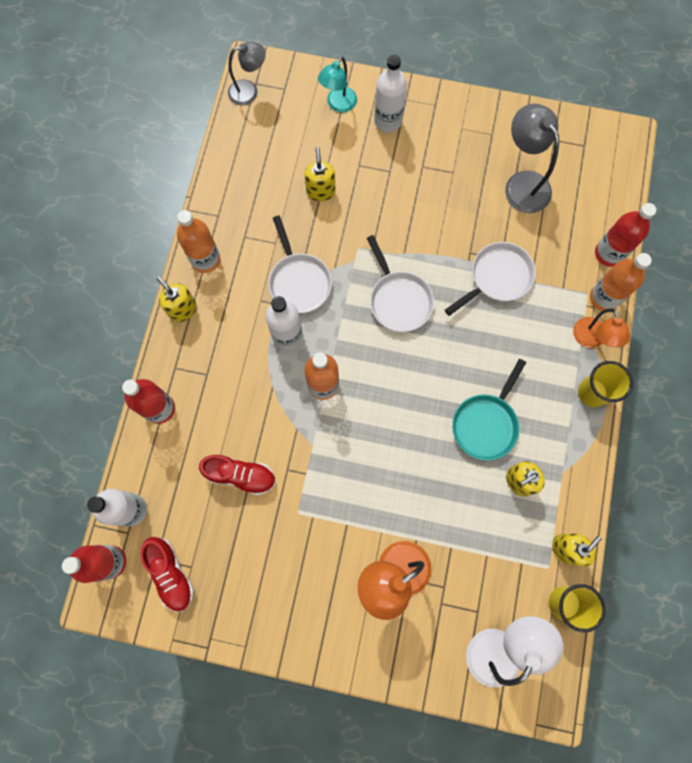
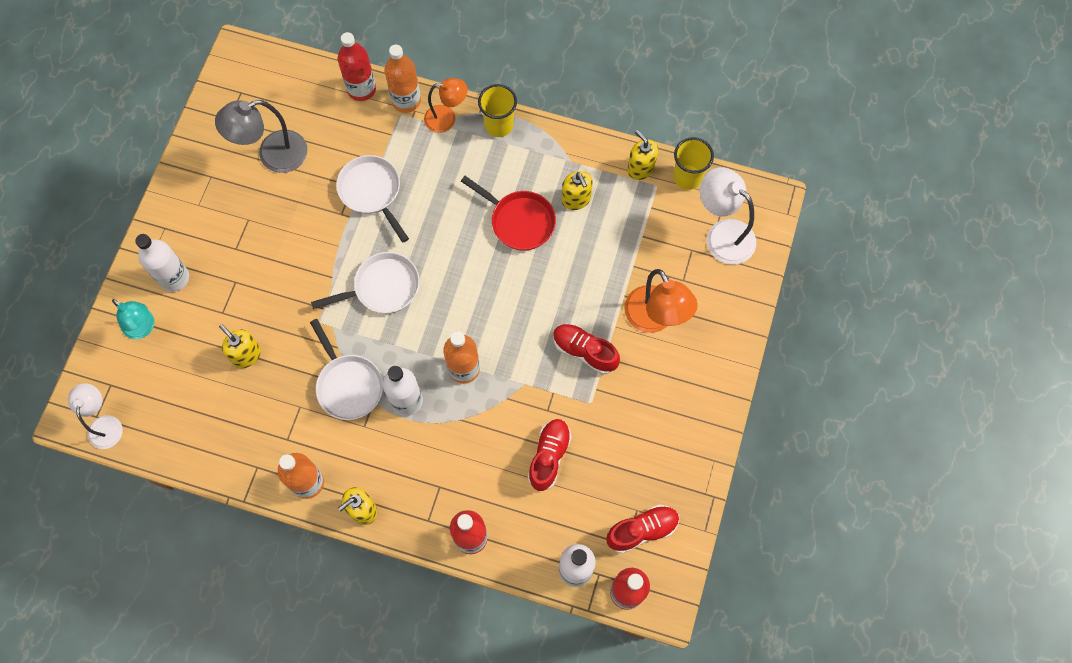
camera: 85 degrees left, 5 degrees down
(249, 91) = (105, 424): grey lamp -> white lamp
(299, 282) = (348, 385): white pan -> white pan turned 75 degrees clockwise
(320, 191) = (246, 355): yellow soap dispenser -> yellow soap dispenser turned 45 degrees clockwise
(351, 502) = (584, 351): none -> red shoe
(486, 424) = (519, 221): turquoise pan -> red pan

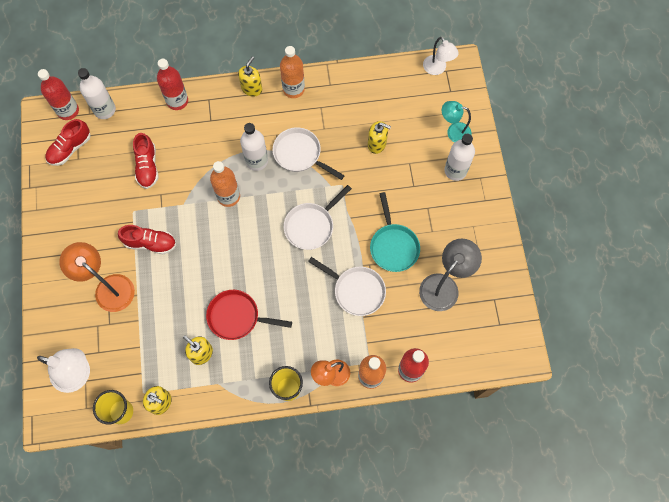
camera: 155 degrees right, 0 degrees up
(302, 222) = (393, 246): none -> turquoise pan

